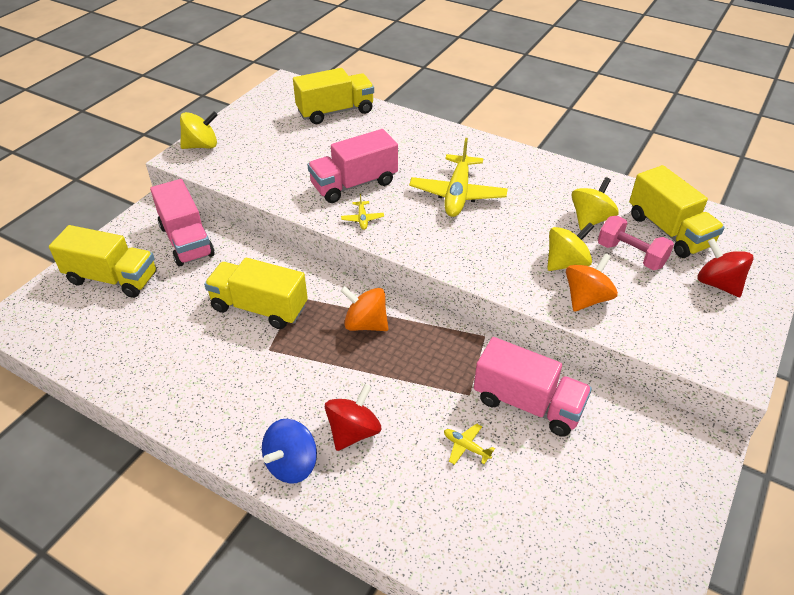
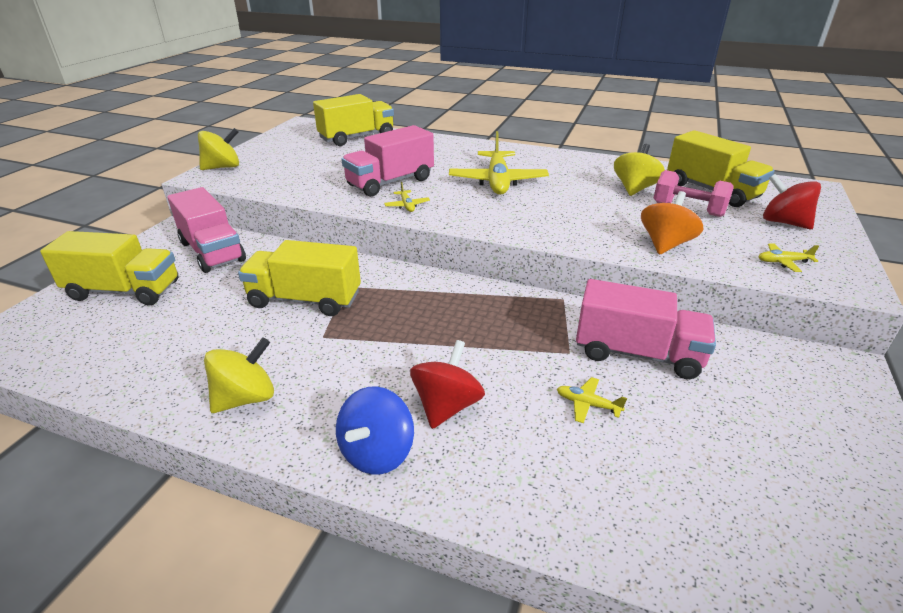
camera: 10 degrees left, 10 degrees down
(365, 324) = (430, 302): orange spinning top -> none
(566, 263) = (629, 220): yellow spinning top -> yellow spinning top (246, 398)
(687, 334) = (783, 262): none -> yellow plane

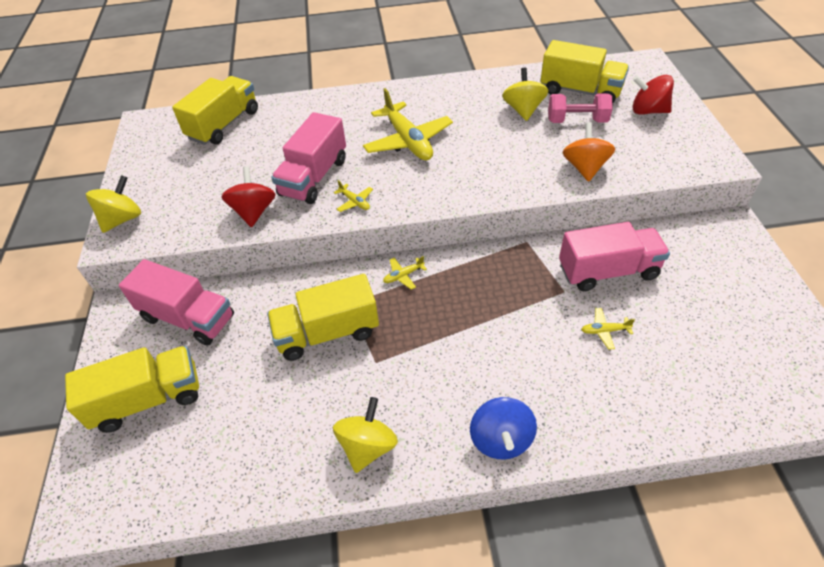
camera: 25 degrees left, 15 degrees up
(447, 406) = (517, 378): red spinning top -> red spinning top (254, 212)
(783, 262) = (669, 155): yellow plane -> yellow plane (403, 275)

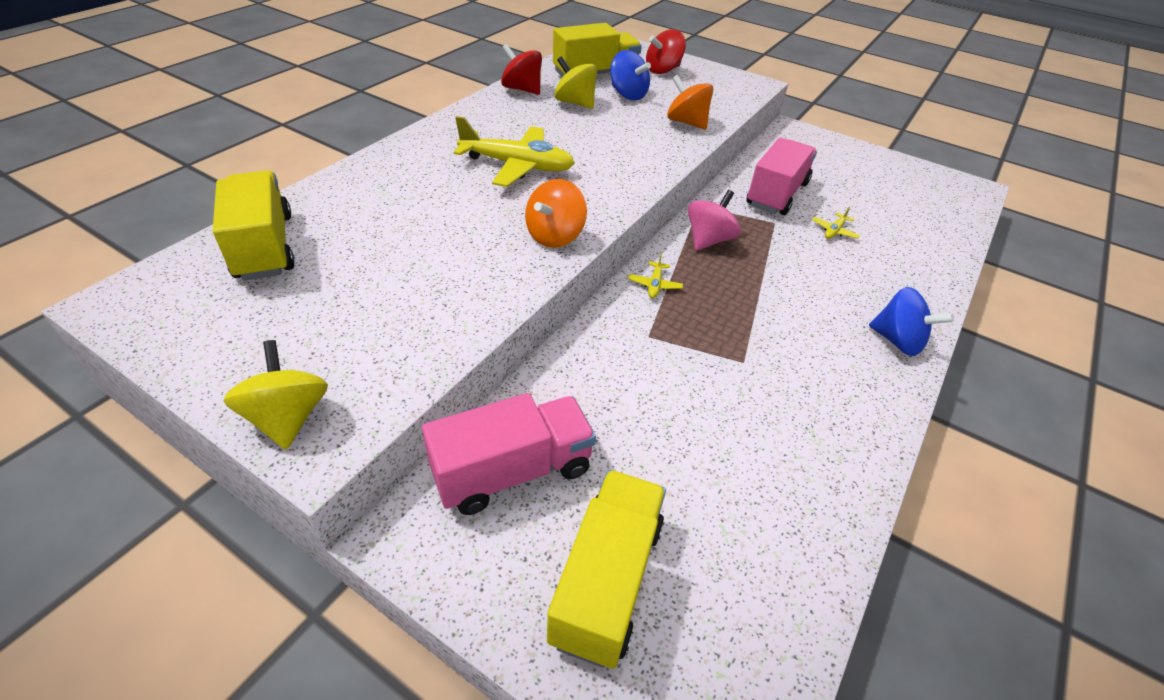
camera: 55 degrees left, 5 degrees down
(254, 212) = (463, 303): red spinning top -> red spinning top (522, 89)
(314, 177) = (476, 238): pink truck -> none
(327, 333) = (671, 371): yellow truck -> none
(355, 202) = (555, 236): yellow plane -> orange spinning top
(368, 446) = (841, 423): yellow spinning top -> none
(489, 271) = (708, 240): none -> pink spinning top
(577, 121) = (628, 95): pink dumbbell -> blue spinning top

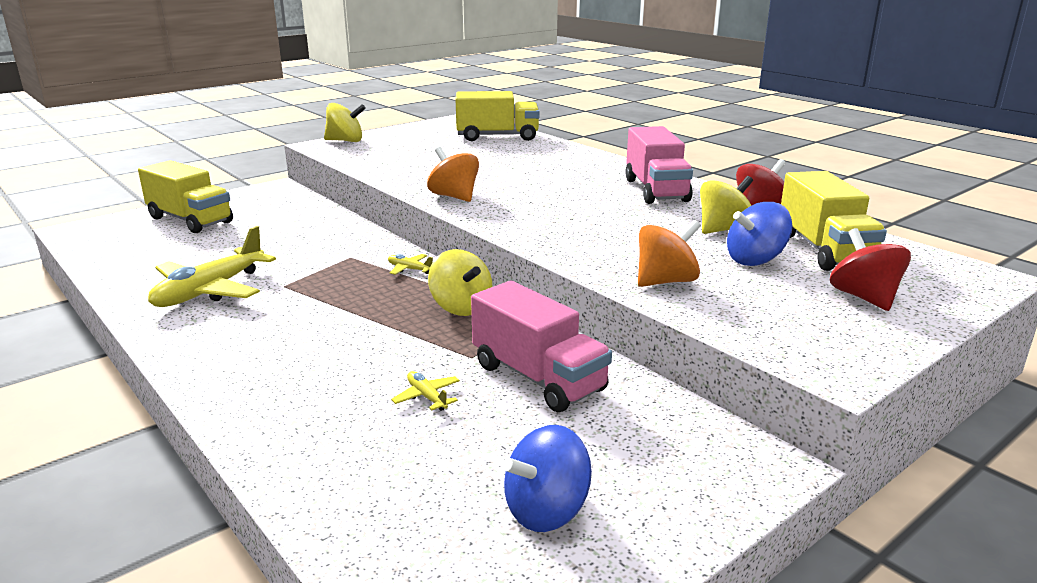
camera: 110 degrees right, 20 degrees down
(512, 471) = (283, 208): pink truck -> pink truck (656, 190)
(517, 166) = (576, 195): yellow plane -> yellow plane (210, 291)
(708, 240) = (461, 307): pink spinning top -> yellow spinning top
(897, 341) = (216, 368): blue spinning top -> blue spinning top (546, 511)

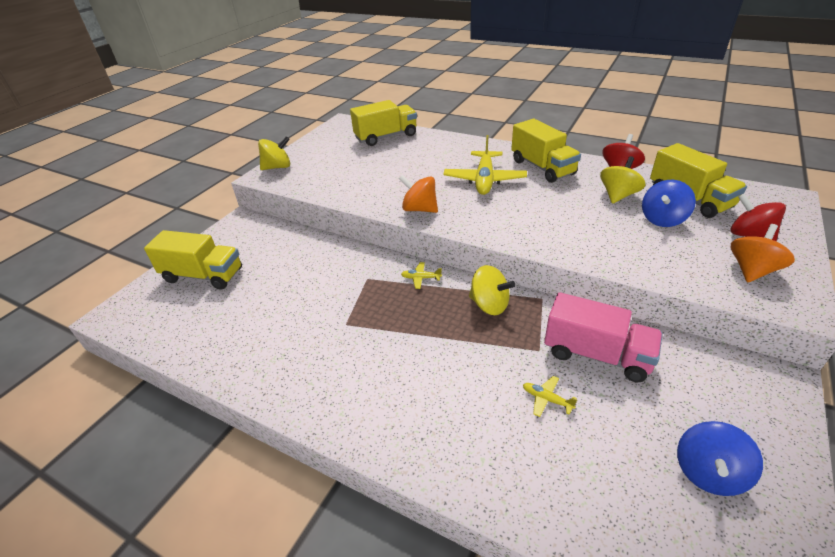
camera: 20 degrees left, 15 degrees up
(210, 291) = (294, 348): yellow plane -> yellow plane (484, 180)
(656, 190) = (542, 167): pink truck -> yellow truck
(666, 281) = (634, 256): orange spinning top -> orange spinning top (752, 270)

